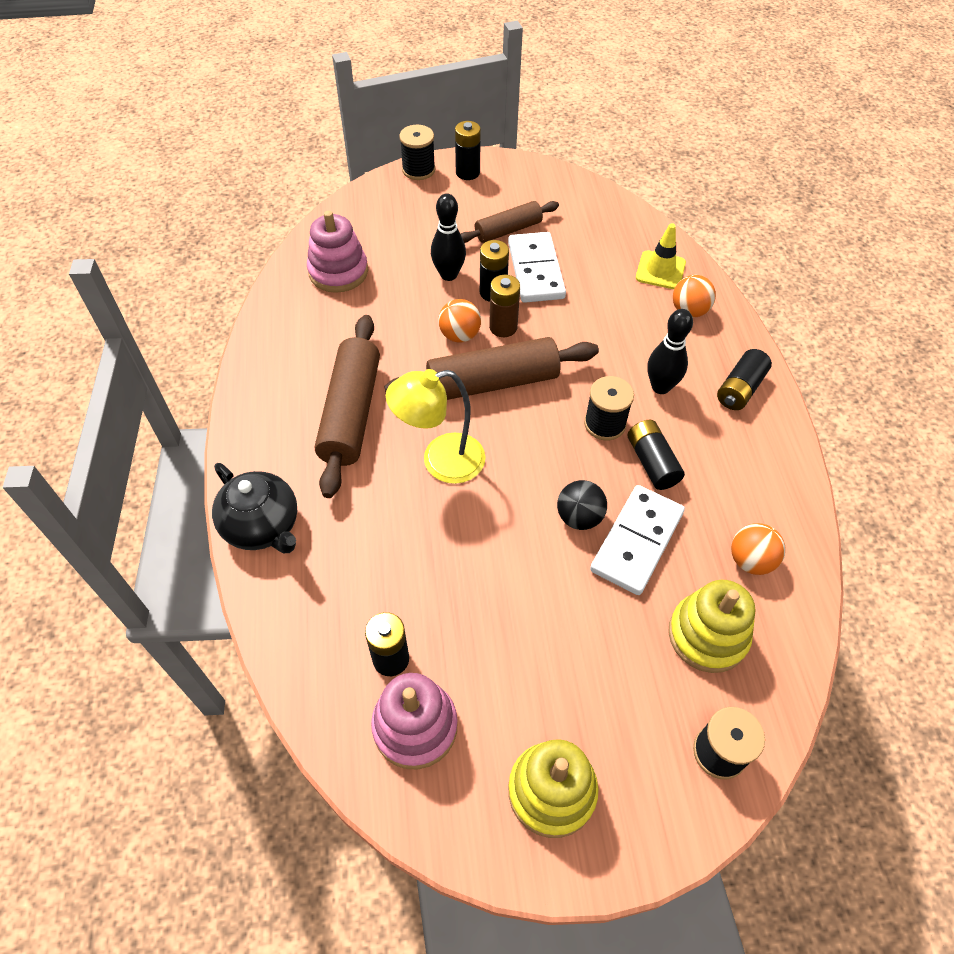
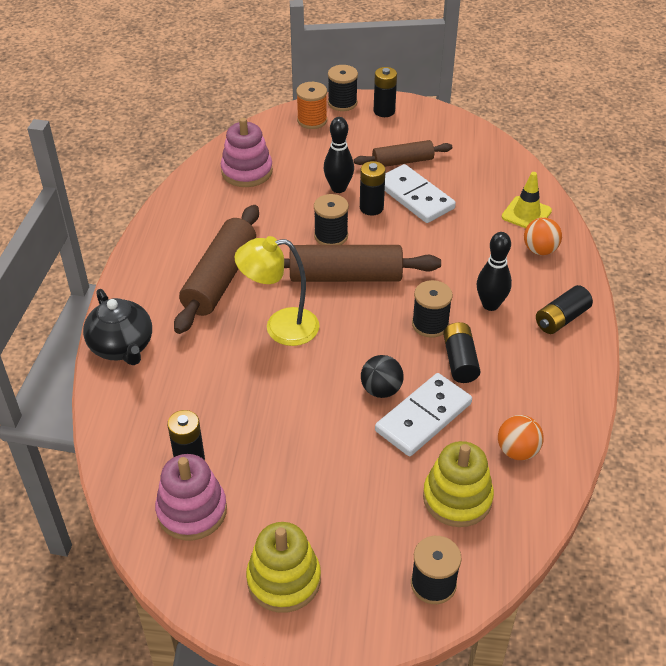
camera: 15 degrees right, 10 degrees down
(392, 196) = (312, 120): none -> orange spool
(460, 335) = (331, 236): orange ball -> black spool
(503, 327) = (370, 236): brown battery -> none
(536, 270) = (415, 197): white domino -> white domino turned 45 degrees counterclockwise

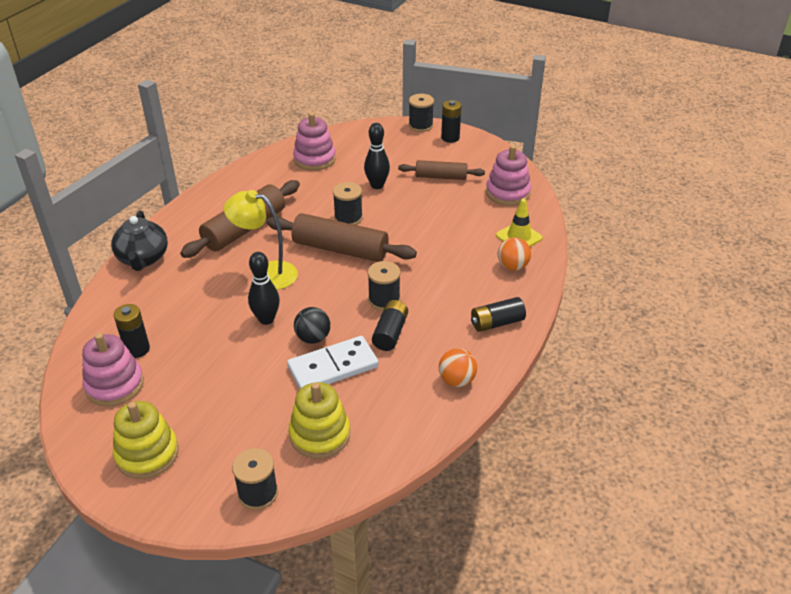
camera: 20 degrees right, 5 degrees down
(312, 120) = (388, 133): orange spool -> none
(371, 208) = (393, 205): black battery -> none
(415, 197) = (434, 204): white domino -> none
(485, 164) = (507, 193): none -> pink stacking toy
(490, 305) = (443, 297): black bowling pin -> black bowling pin (266, 319)
(517, 451) = (393, 413): orange ball -> orange ball (456, 380)

